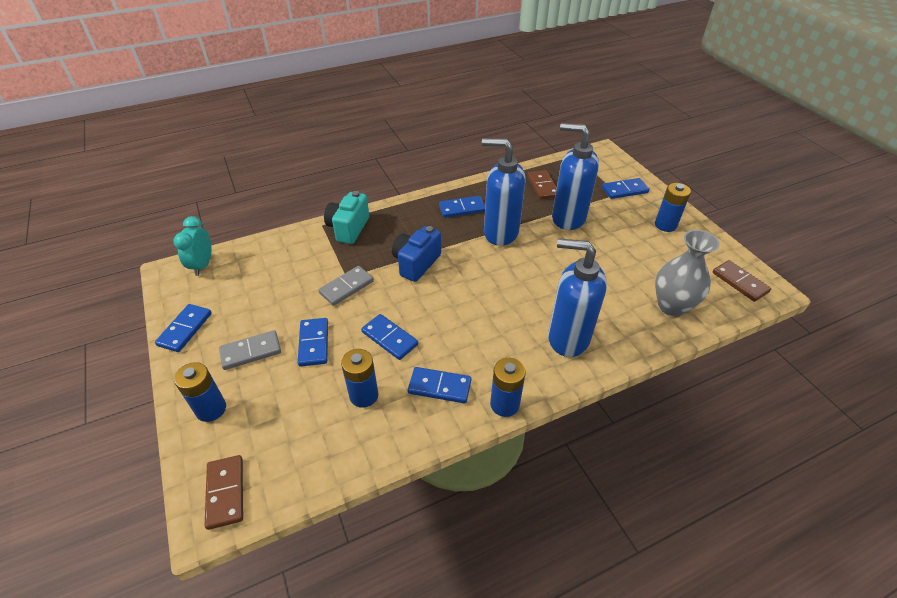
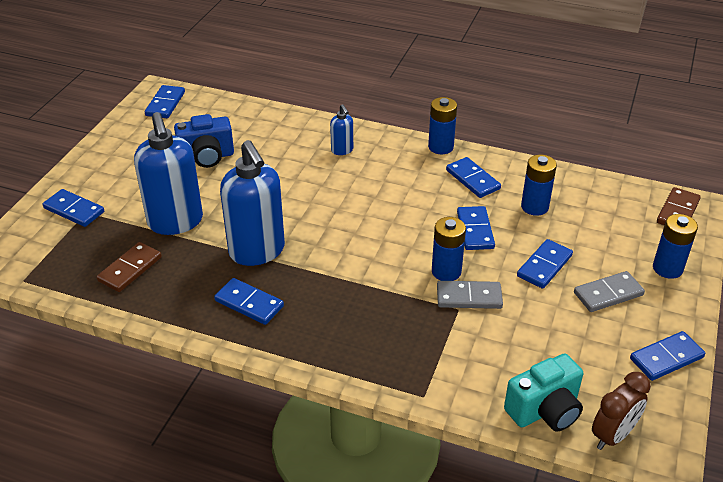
camera: 135 degrees left, 5 degrees down
(202, 265) = (613, 435): turquoise clock -> brown clock
(251, 352) = (608, 294): grey domino -> grey domino turned 45 degrees counterclockwise
(348, 228) = (398, 367): turquoise camera -> turquoise camera (544, 410)
(416, 263) = (376, 276): blue camera -> blue camera (207, 157)
(567, 338) = (342, 150): blue soap dispenser -> blue soap dispenser, size x0.46
(665, 225) = (117, 163): blue battery -> blue battery (446, 271)
(671, 306) = (239, 122): grey vase -> none
(739, 282) = (165, 104): brown domino -> blue domino

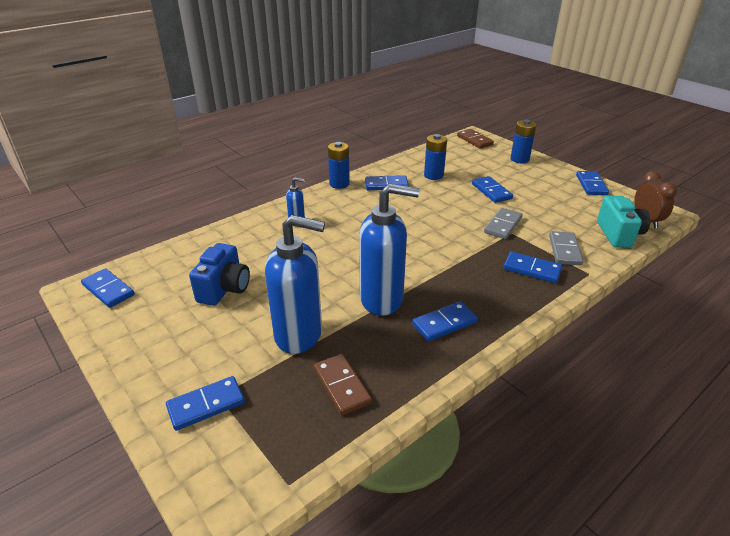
camera: 60 degrees left, 5 degrees down
(446, 271) = (471, 225): blue battery -> none
(475, 230) = (438, 201): blue domino -> blue domino (532, 269)
(608, 294) = (529, 182): grey domino -> grey domino (564, 250)

